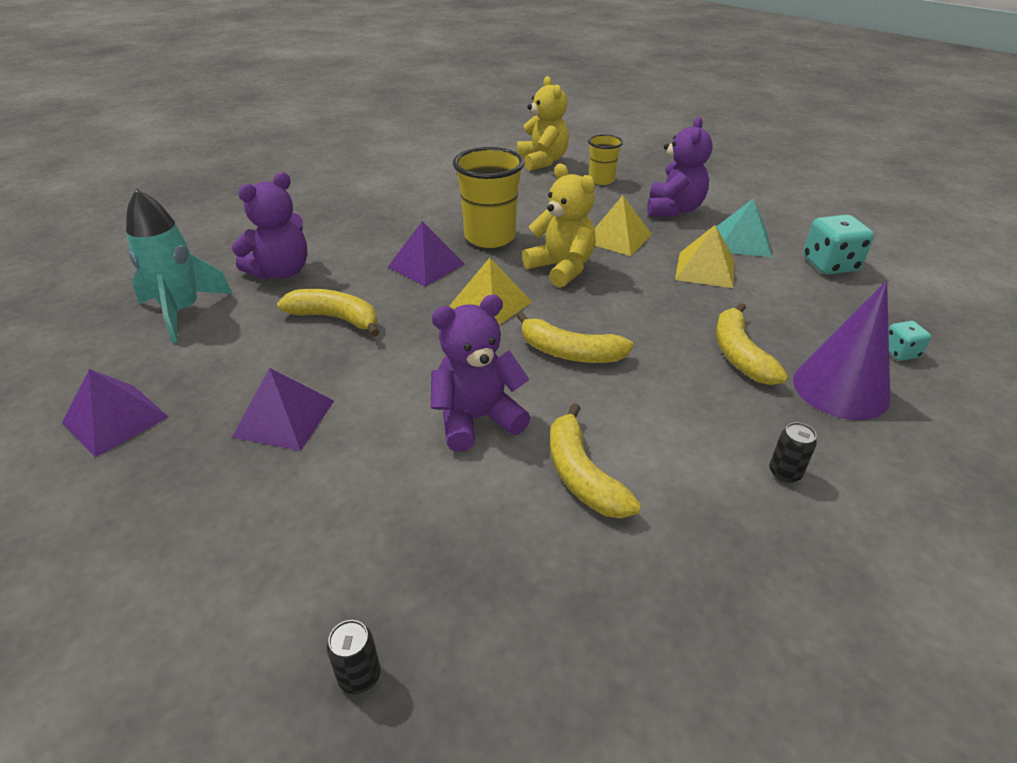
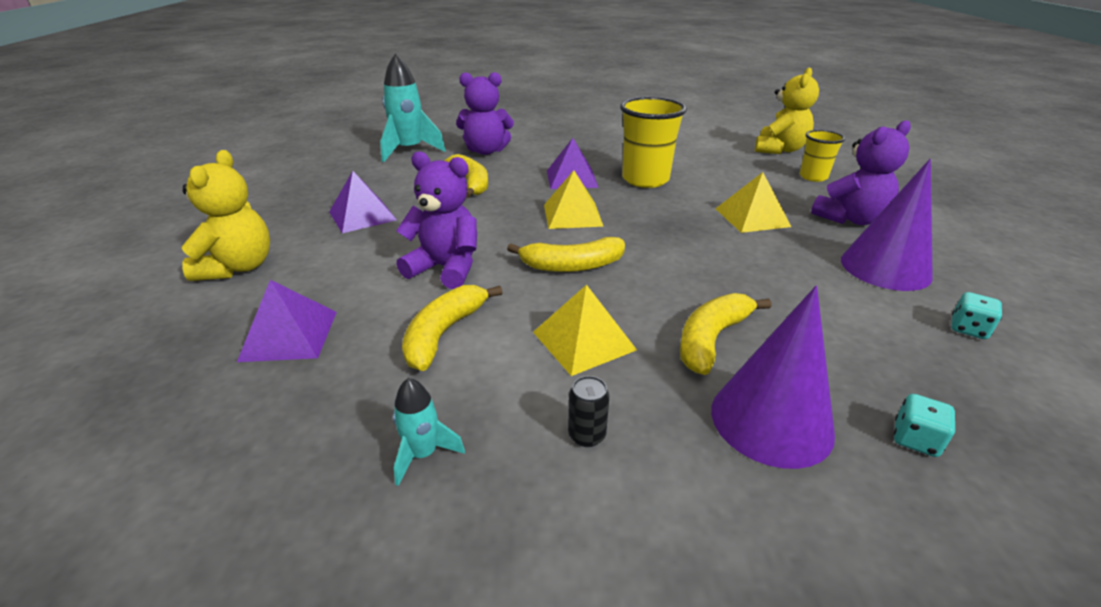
camera: 45 degrees right, 5 degrees down
(115, 419) = (306, 181): purple pyramid -> purple pyramid (289, 335)
(359, 676) = (180, 340): black can -> none
(561, 268) = (664, 217): yellow teddy bear -> yellow teddy bear (238, 267)
(569, 352) = (572, 266): yellow banana -> yellow banana turned 75 degrees counterclockwise
(705, 269) = (798, 270): yellow pyramid -> yellow pyramid (583, 340)
(730, 569) = (423, 454): none -> turquoise rocket
(742, 241) = (885, 268): turquoise pyramid -> purple cone
(830, 265) = (968, 329): turquoise dice -> turquoise dice, size x0.55

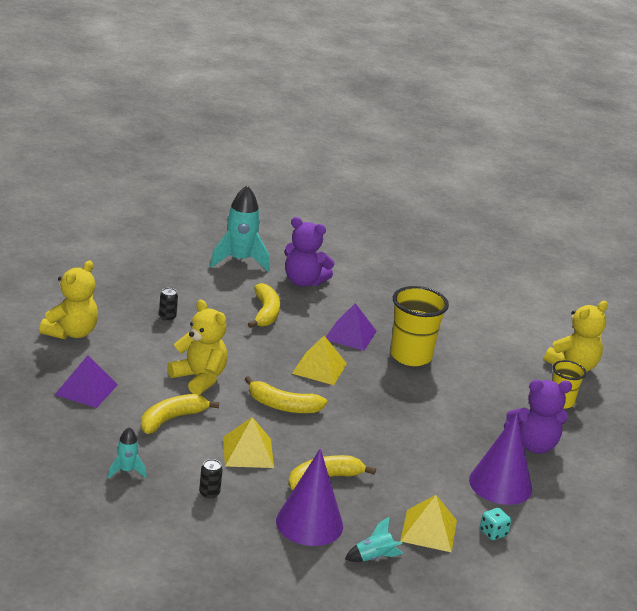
camera: 20 degrees right, 5 degrees down
(362, 216) = (167, 317): purple pyramid -> black can
(446, 268) = (199, 379): purple teddy bear -> yellow teddy bear
(752, 217) = (456, 417): yellow pyramid -> yellow pyramid (429, 530)
(915, 439) = (374, 558): turquoise dice -> turquoise rocket

